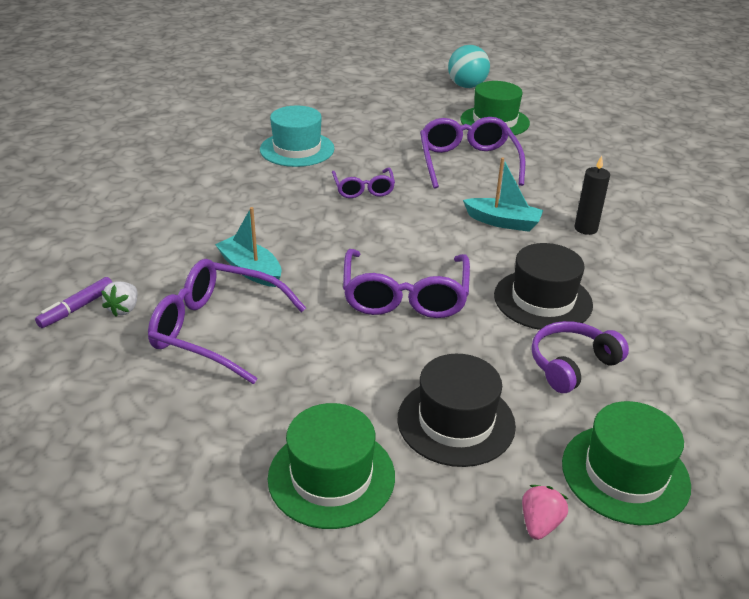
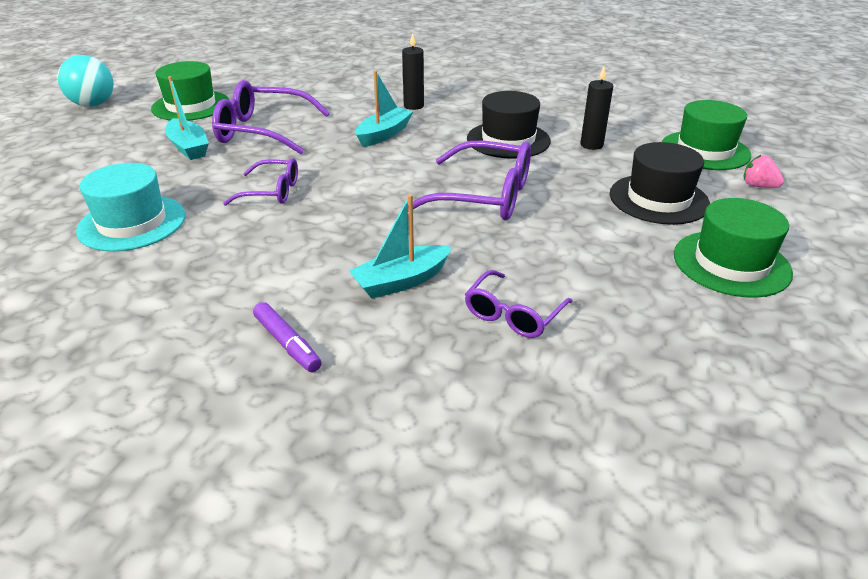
camera: 75 degrees left, 0 degrees up
(77, 308) = (434, 442): purple marker -> purple marker (287, 344)
(124, 309) = (450, 392): white strawberry -> none
(216, 330) = (513, 314): purple glasses -> purple glasses, size x0.58
(418, 140) = (189, 147): none -> turquoise boat
(571, 364) = (591, 145): purple headphones -> black candle

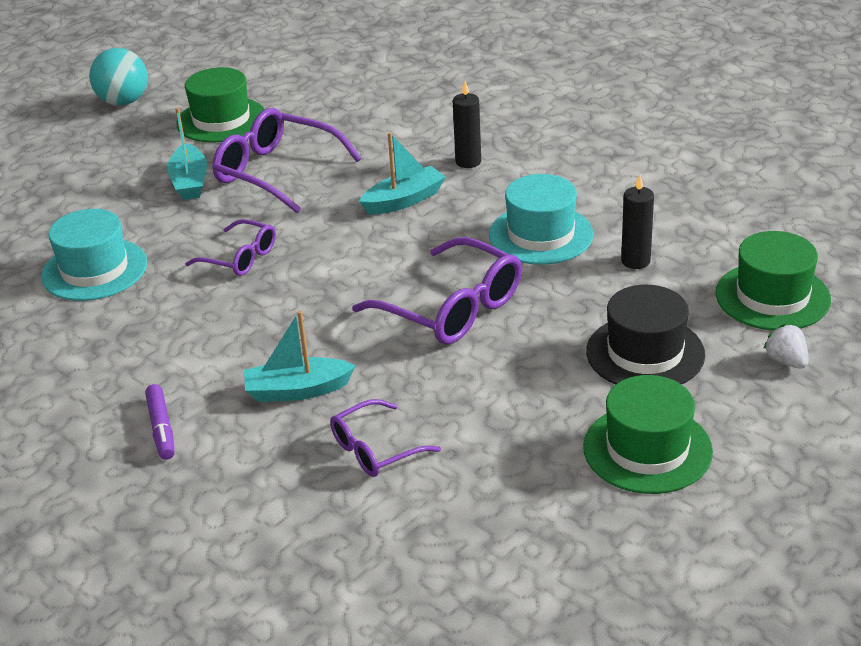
camera: 25 degrees right, 0 degrees up
(508, 140) = (541, 235): black hat -> turquoise hat
(758, 186) = (786, 361): pink strawberry -> white strawberry

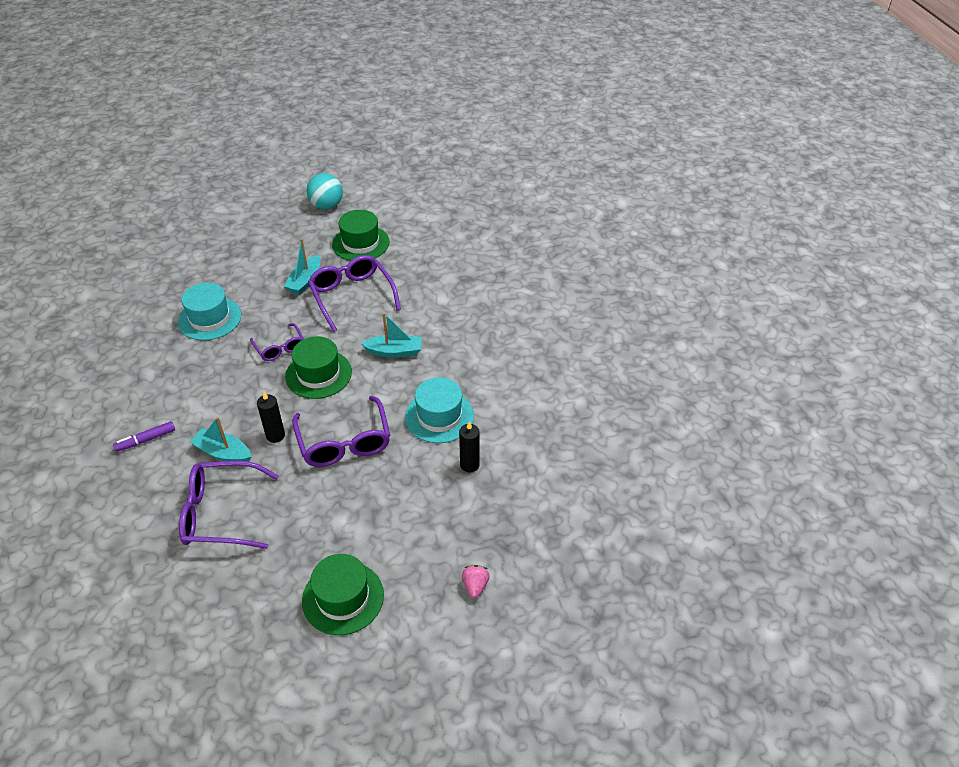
camera: 30 degrees right, 10 degrees up
(161, 428) = (146, 440): purple marker -> purple marker turned 45 degrees clockwise
(375, 449) = (221, 513): purple glasses -> purple glasses, size x1.71
(468, 162) = (454, 341): black candle -> black candle (275, 435)
(645, 353) = (408, 533): black hat -> none
(772, 296) = (517, 535): green hat -> green hat (318, 374)
(786, 361) = (475, 585): white strawberry -> pink strawberry

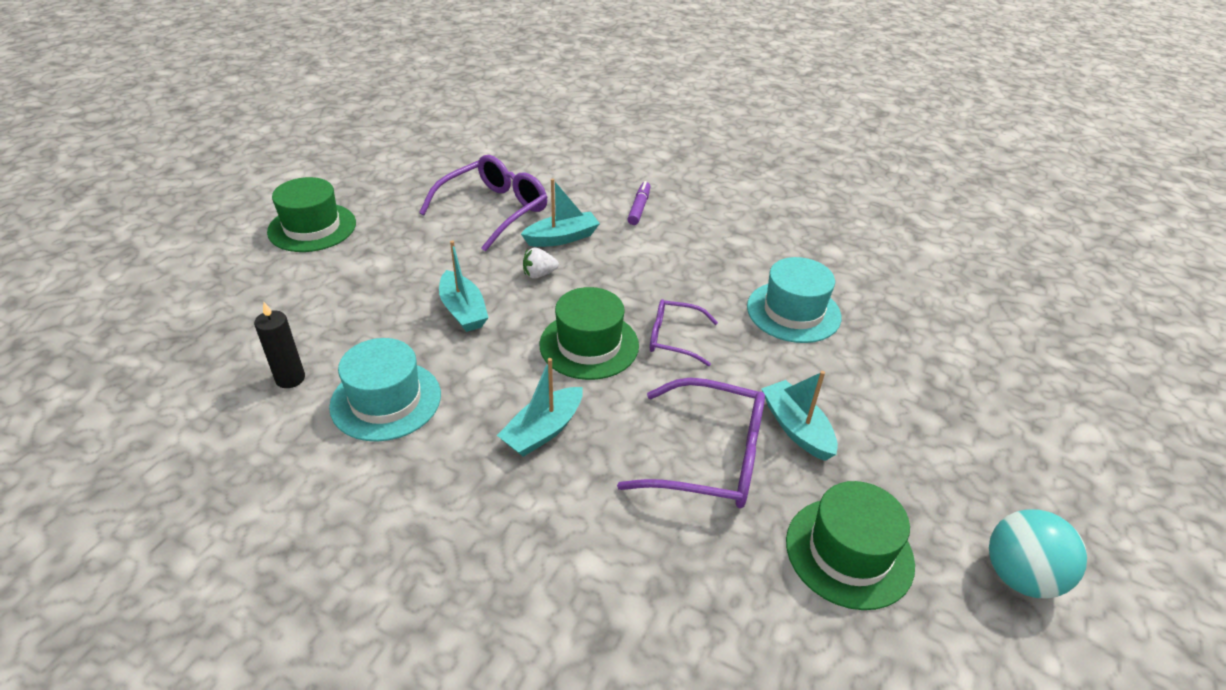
camera: 130 degrees right, 5 degrees down
(275, 435) = (539, 274): black candle -> white strawberry
(344, 442) = (463, 311): purple glasses -> turquoise boat
(475, 585) = (185, 296): pink strawberry -> none

